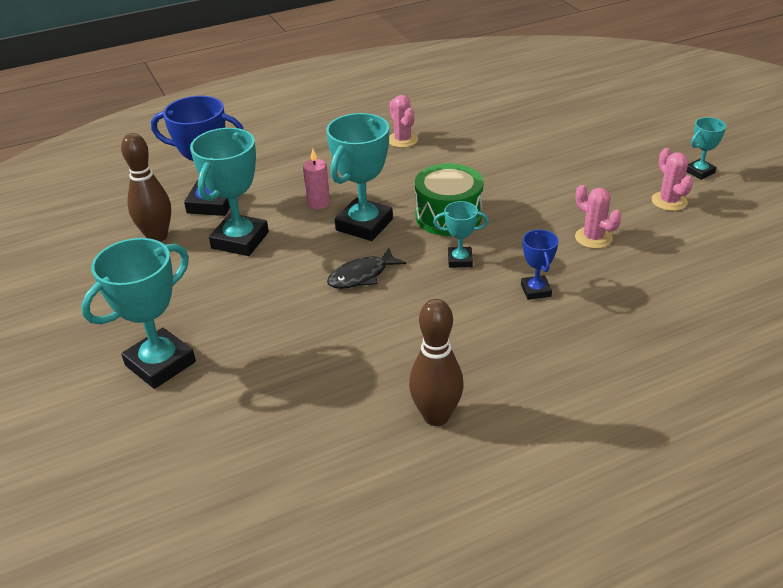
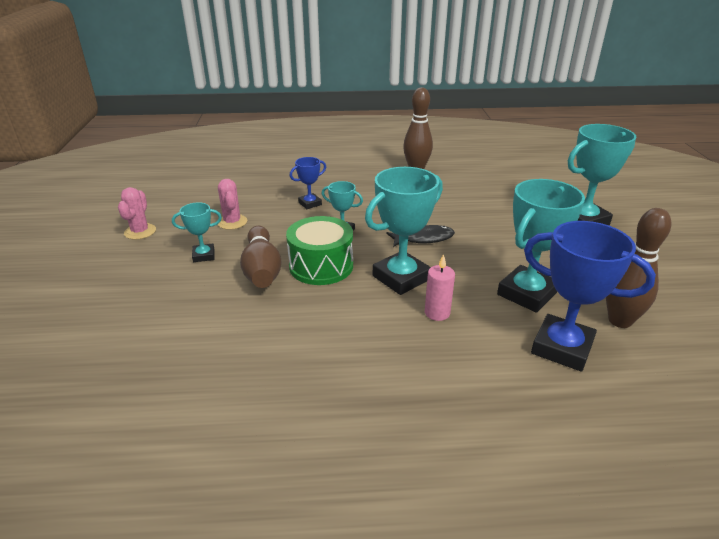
camera: 160 degrees left, 5 degrees down
(402, 140) = (290, 378): pink cactus -> none
(499, 198) = (262, 269): none -> brown bowling pin
(535, 290) = (310, 203): blue trophy -> blue trophy turned 45 degrees clockwise
(699, 172) = (74, 247): turquoise trophy -> turquoise trophy (204, 255)

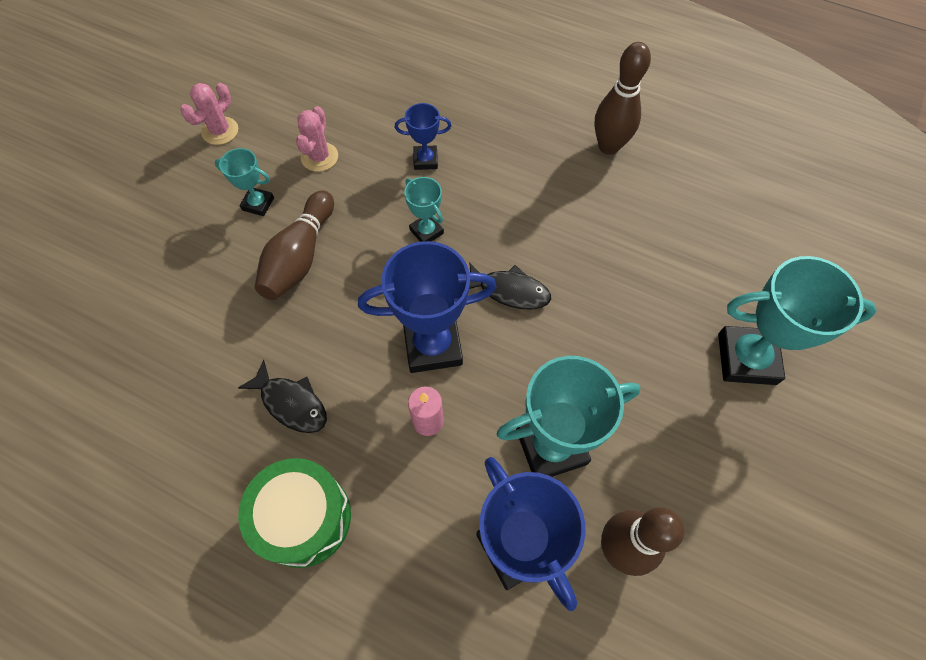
camera: 30 degrees right, 30 degrees up
(321, 266) = (363, 281): green drum -> green drum (304, 518)
(328, 343) = (291, 403): none -> black fish
(401, 278) = (433, 345): turquoise trophy -> blue trophy

